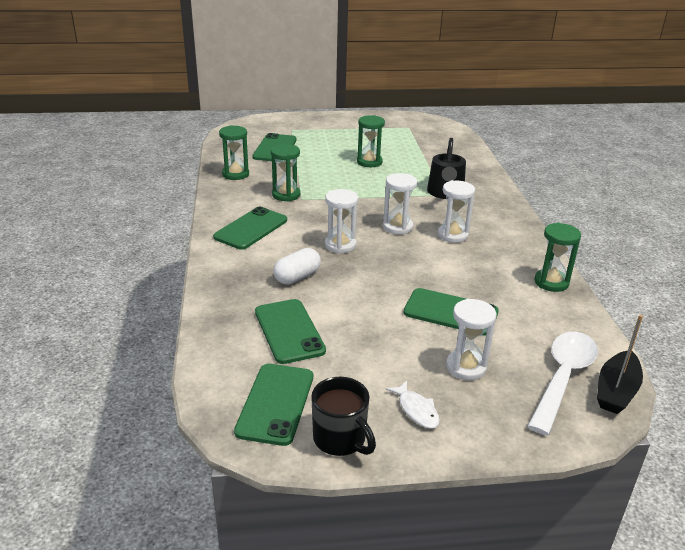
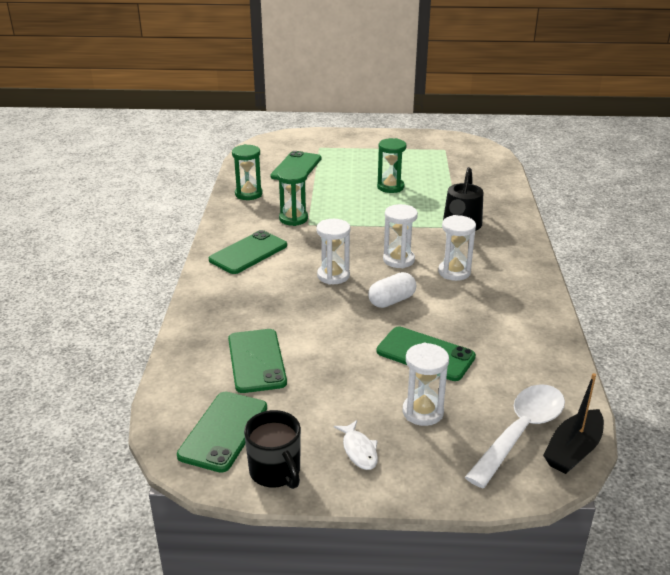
camera: 10 degrees right, 0 degrees up
(297, 277) = (280, 306): white capsule -> white capsule (392, 301)
(551, 282) = (543, 330): green hourglass -> none

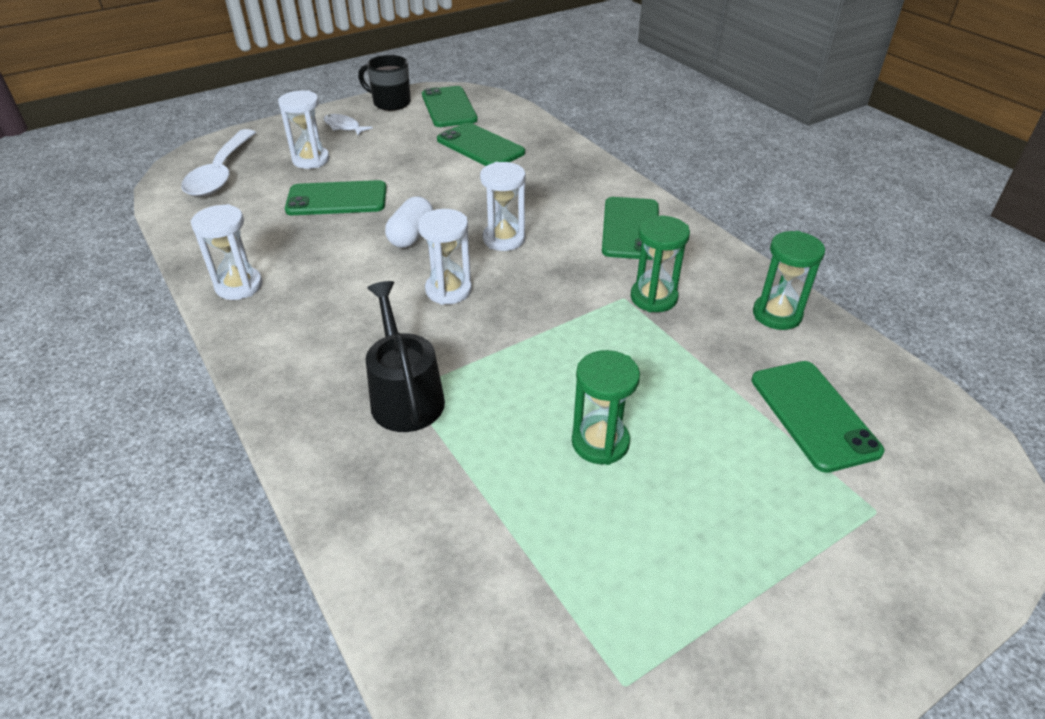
camera: 145 degrees right, 10 degrees up
(454, 272) = (363, 301): white hourglass -> white hourglass (239, 286)
(573, 450) = (172, 176): black boat -> none

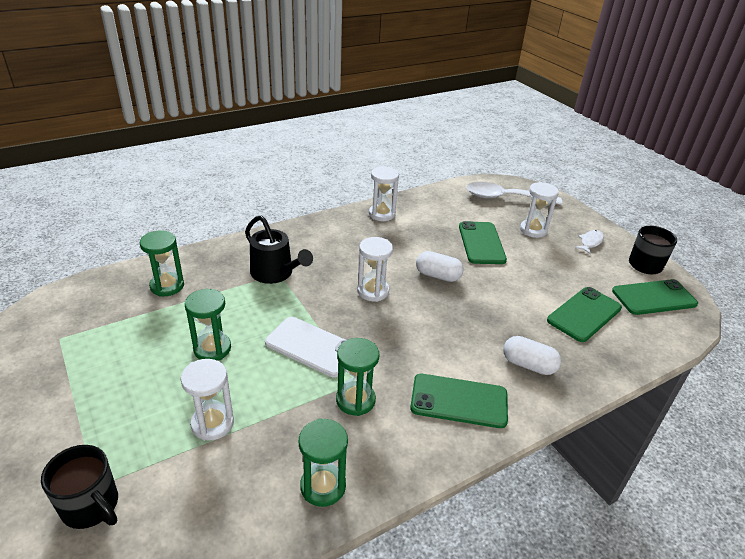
camera: 90 degrees right, 5 degrees down
(405, 396) = (275, 273): black watering can -> black watering can turned 60 degrees clockwise
(446, 544) = (167, 286): none -> green hourglass
(504, 239) = (436, 320): white hourglass -> white hourglass (212, 423)
(566, 185) = (528, 365): none -> white capsule
(572, 339) = (311, 346): none -> white phone
(813, 415) = (196, 476): green phone -> none
(903, 505) = (91, 506): none -> black mug

